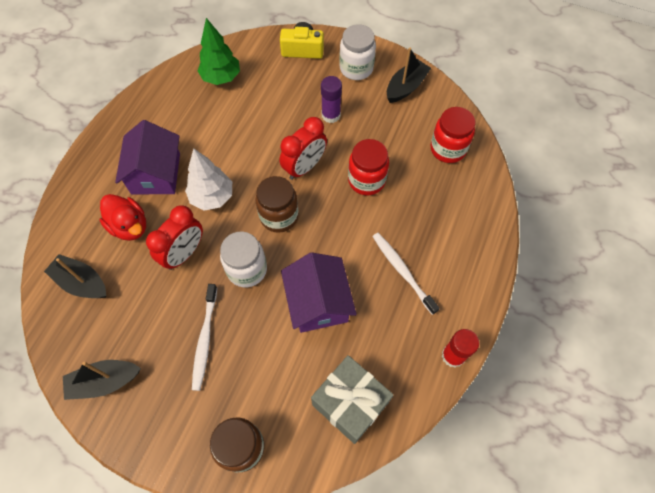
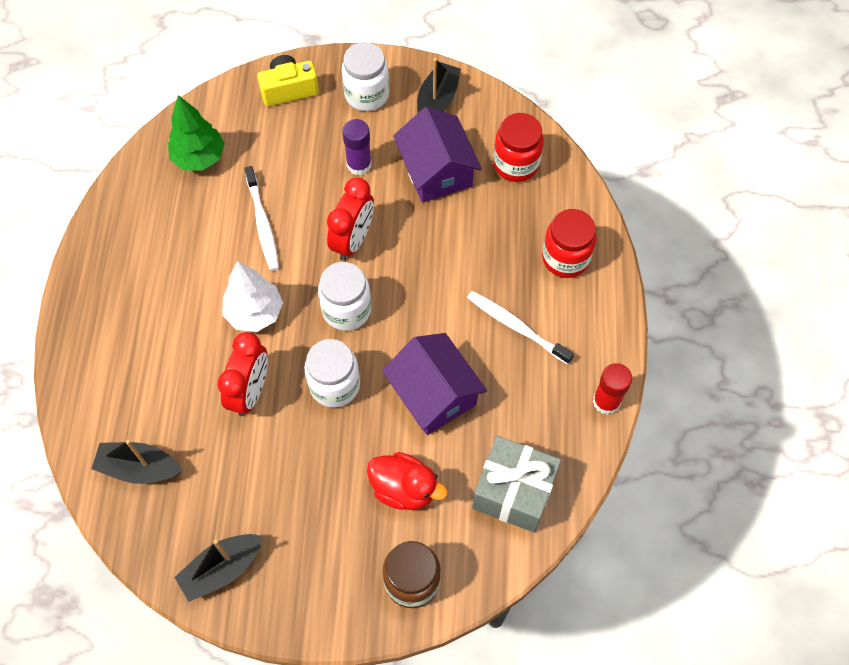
camera: 20 degrees left, 0 degrees up
(129, 226) = (167, 382): red duck -> red duck (404, 489)
(156, 173) = (170, 306): purple house -> purple house (436, 171)
(205, 340) = (320, 482): white toothbrush -> white toothbrush (263, 224)
(279, 216) = (346, 310): brown jar -> white jar
(366, 180) = (434, 233): red jar -> red jar (565, 258)

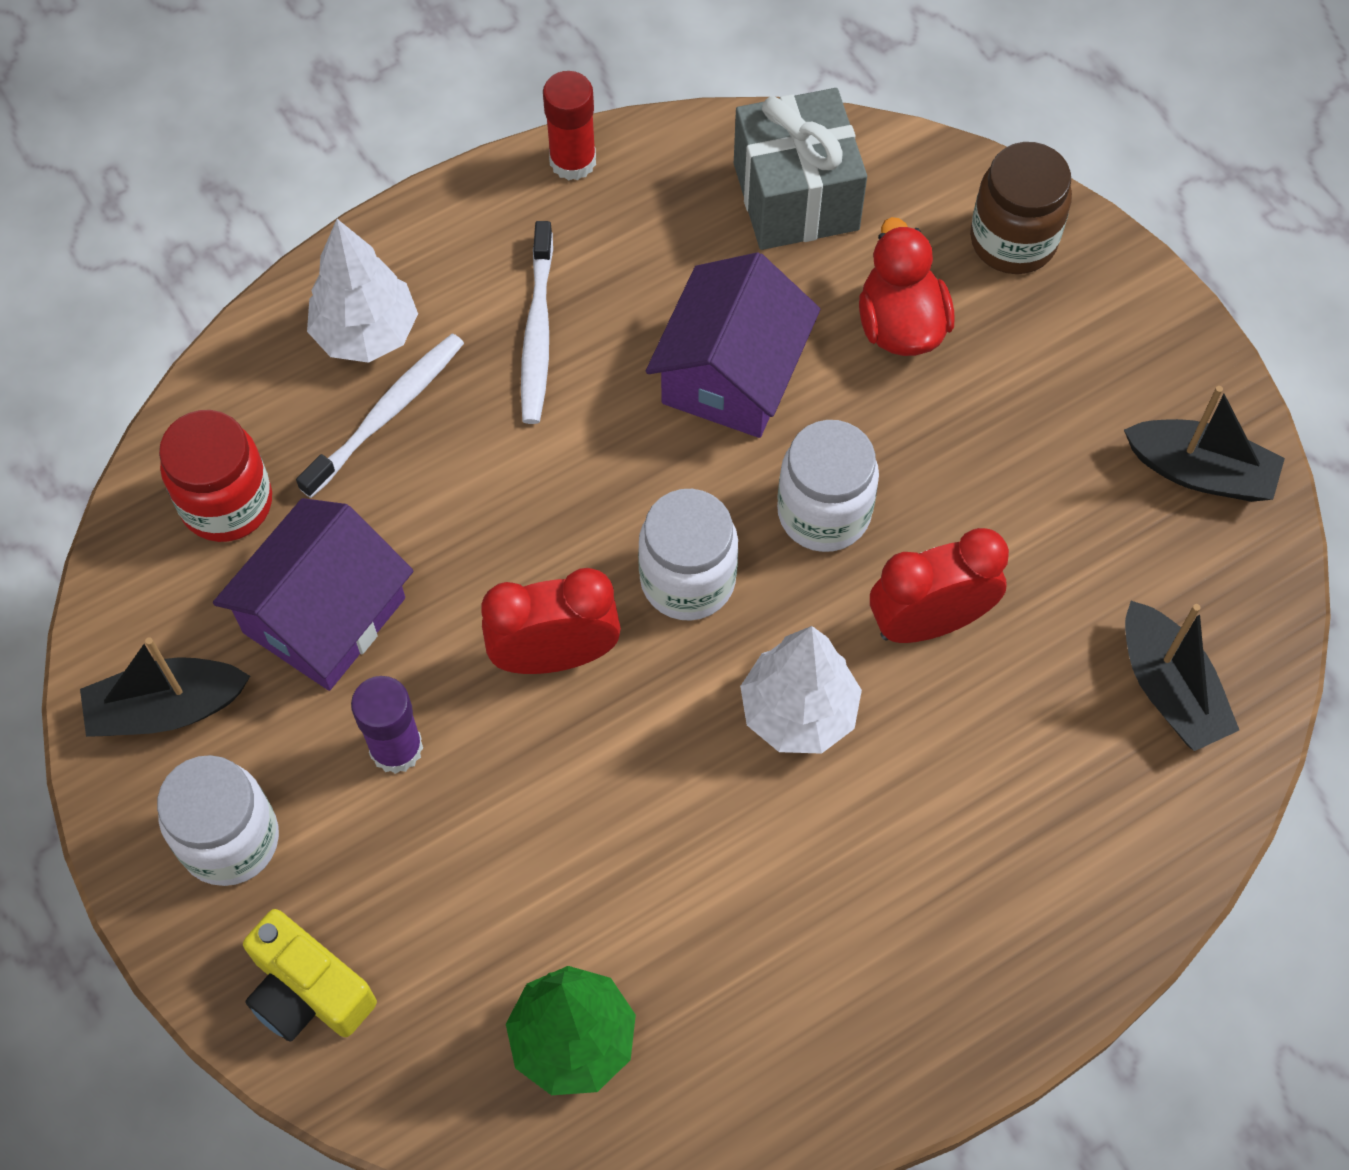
camera: 125 degrees left, 0 degrees up
(263, 224) = (628, 822): white toothbrush -> white toothbrush (387, 413)
(565, 258) = (366, 334): red jar -> white tree

